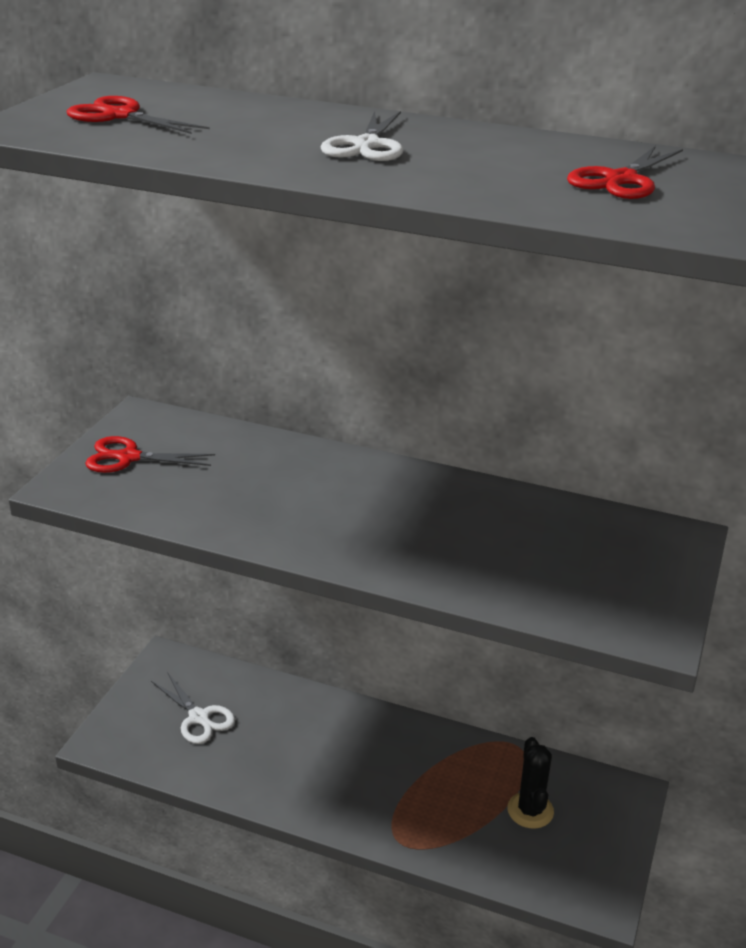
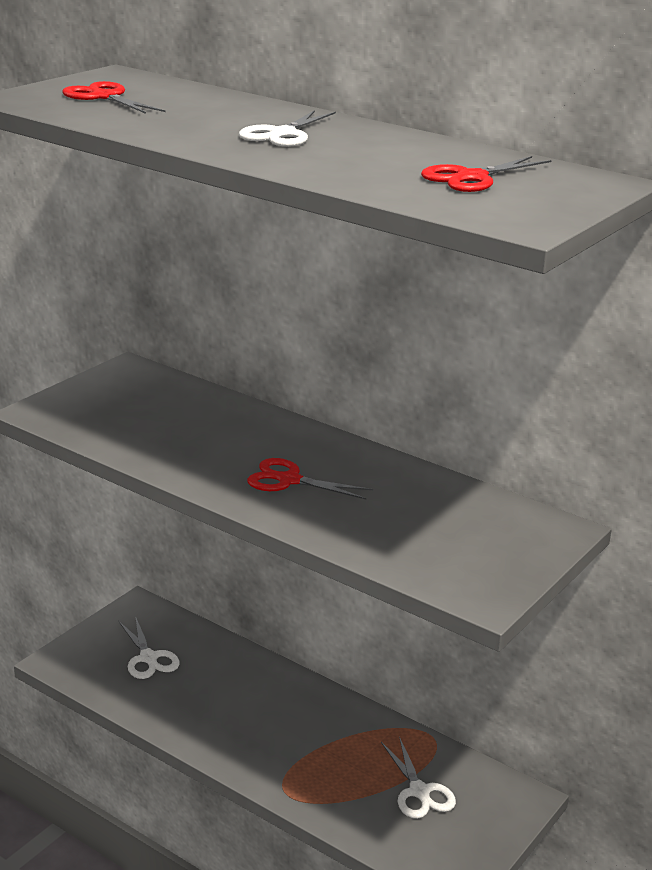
camera: 15 degrees right, 5 degrees down
(128, 457) = (101, 397): red scissors -> red scissors (289, 480)
(530, 810) = (419, 791): black cactus -> white scissors

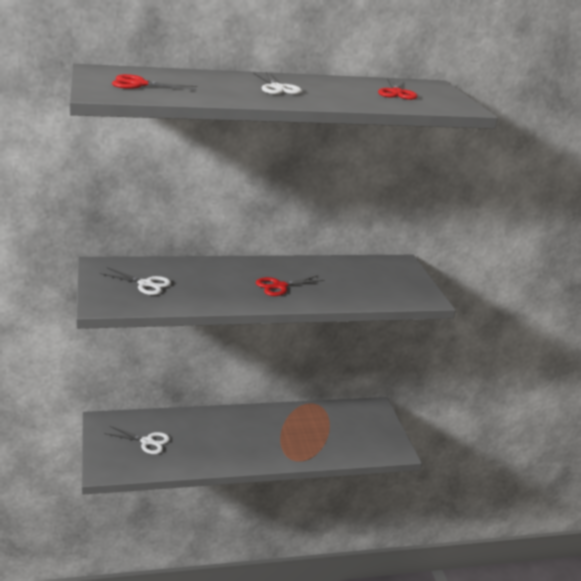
camera: 50 degrees left, 0 degrees up
(419, 791) = (341, 427): white scissors -> white scissors (145, 284)

